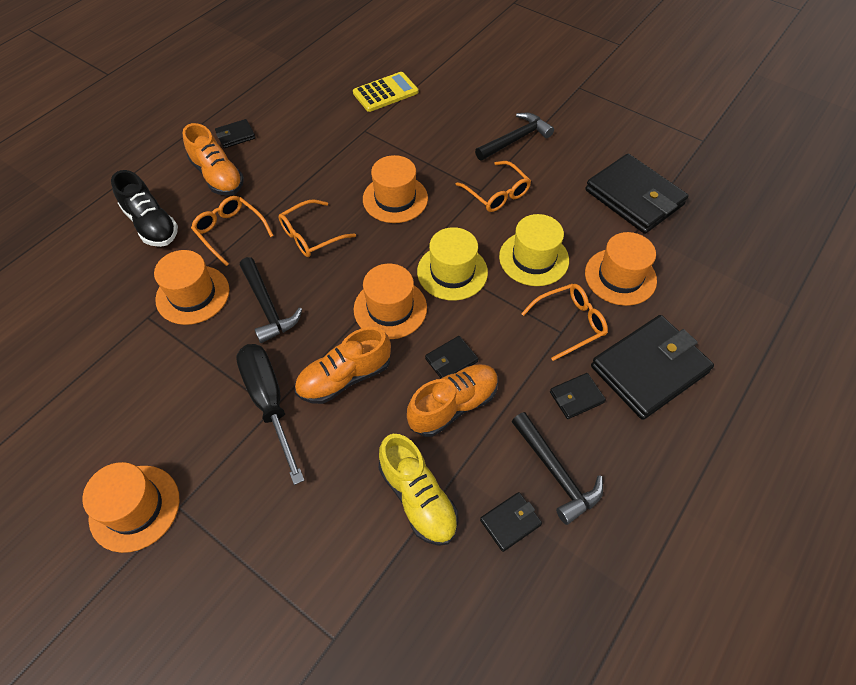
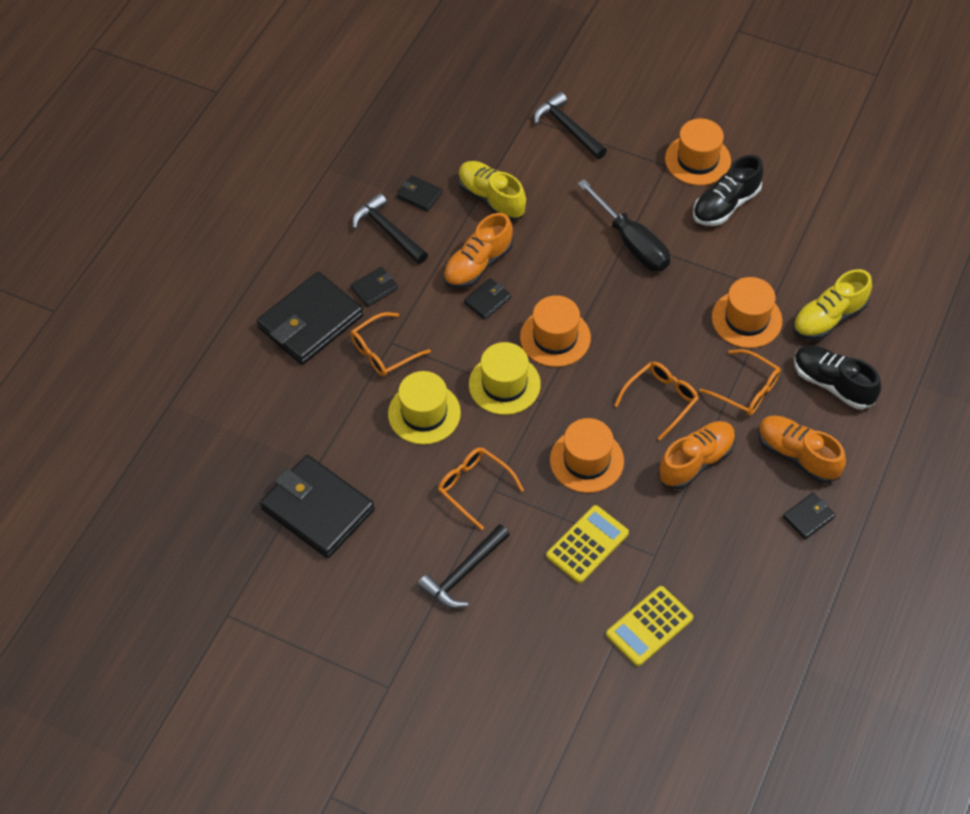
camera: 170 degrees right, 0 degrees up
(114, 282) = (828, 318): none -> yellow shoe
(138, 432) = (725, 205): none -> black shoe
(267, 306) = (671, 320): black hammer -> black hammer (568, 128)
(344, 377) = (576, 271): orange shoe -> orange shoe (696, 461)
(414, 143) = (587, 544): none -> yellow calculator
(510, 522) = (419, 195): black wallet -> black wallet turned 75 degrees clockwise
(620, 277) = (335, 408): orange hat -> none

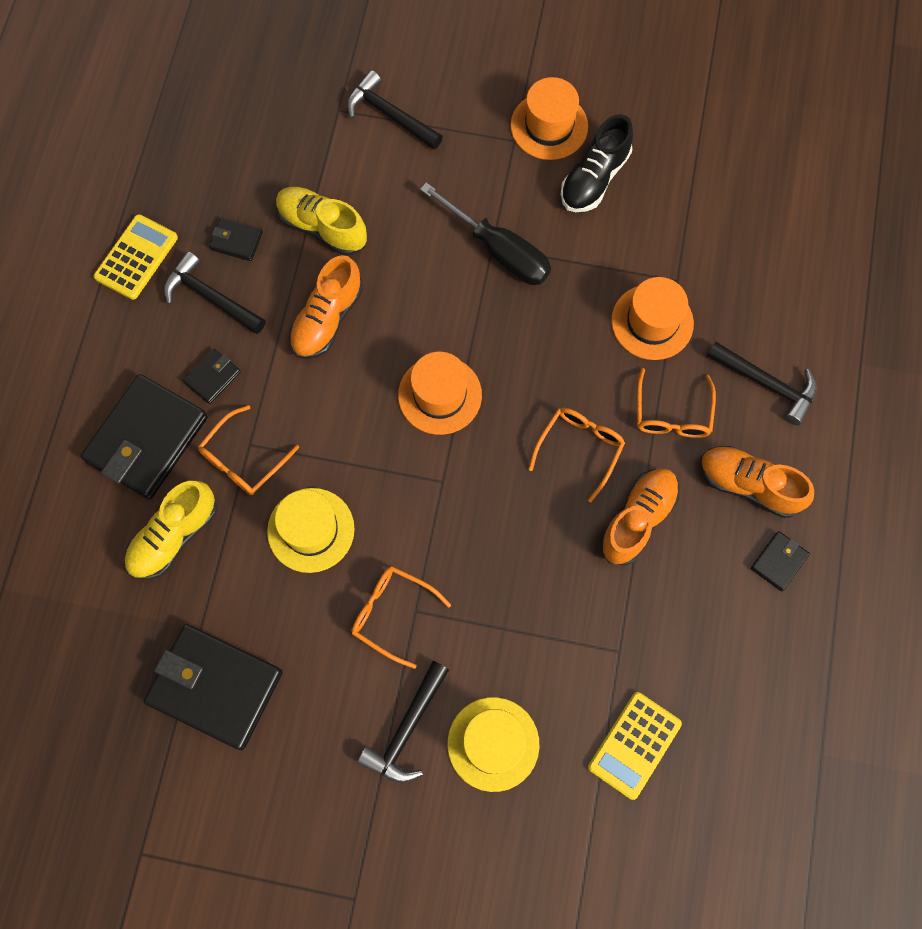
camera: 15 degrees left, 15 degrees up
(487, 300) = (349, 364): black wallet -> none
(504, 384) = (395, 470): yellow hat -> yellow hat (493, 744)
(586, 460) = (513, 548): orange hat -> none
(587, 544) = (539, 657): yellow calculator -> yellow calculator (136, 257)
(746, 389) = (672, 413): orange glasses -> orange glasses turned 75 degrees clockwise
(828, 318) = (743, 300): yellow shoe -> yellow shoe (174, 536)
(832, 384) = (766, 384): black shoe -> black hammer

